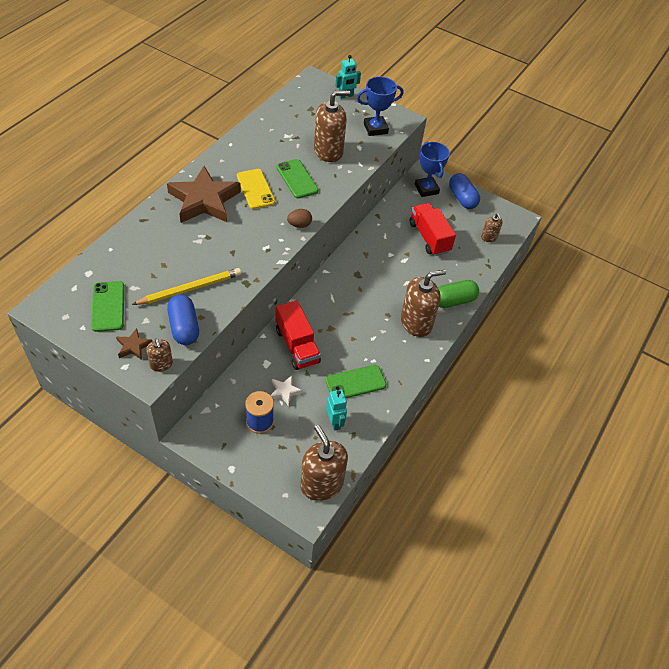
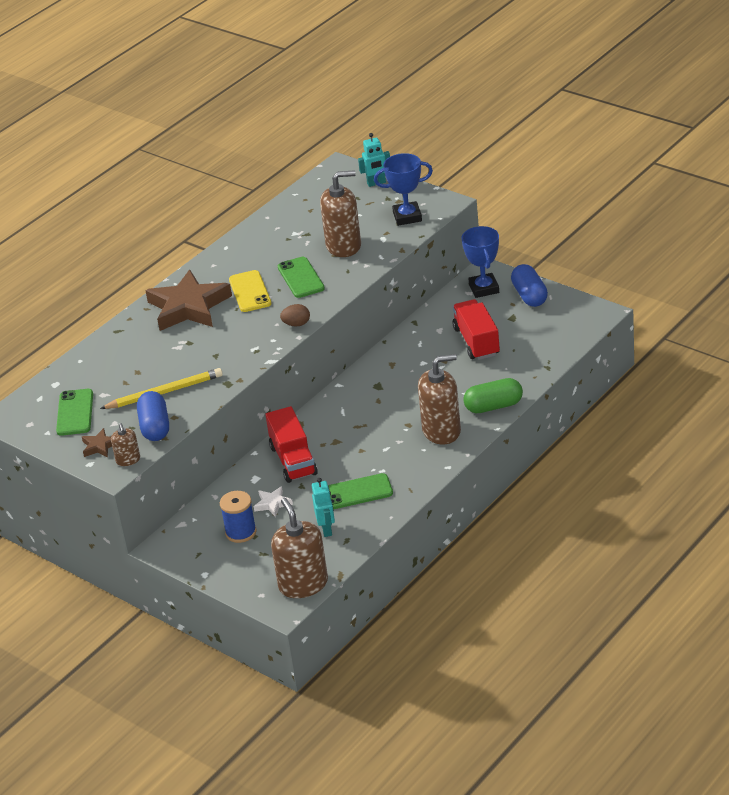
camera: 15 degrees right, 15 degrees down
(489, 237) = (555, 337): brown soap dispenser -> none

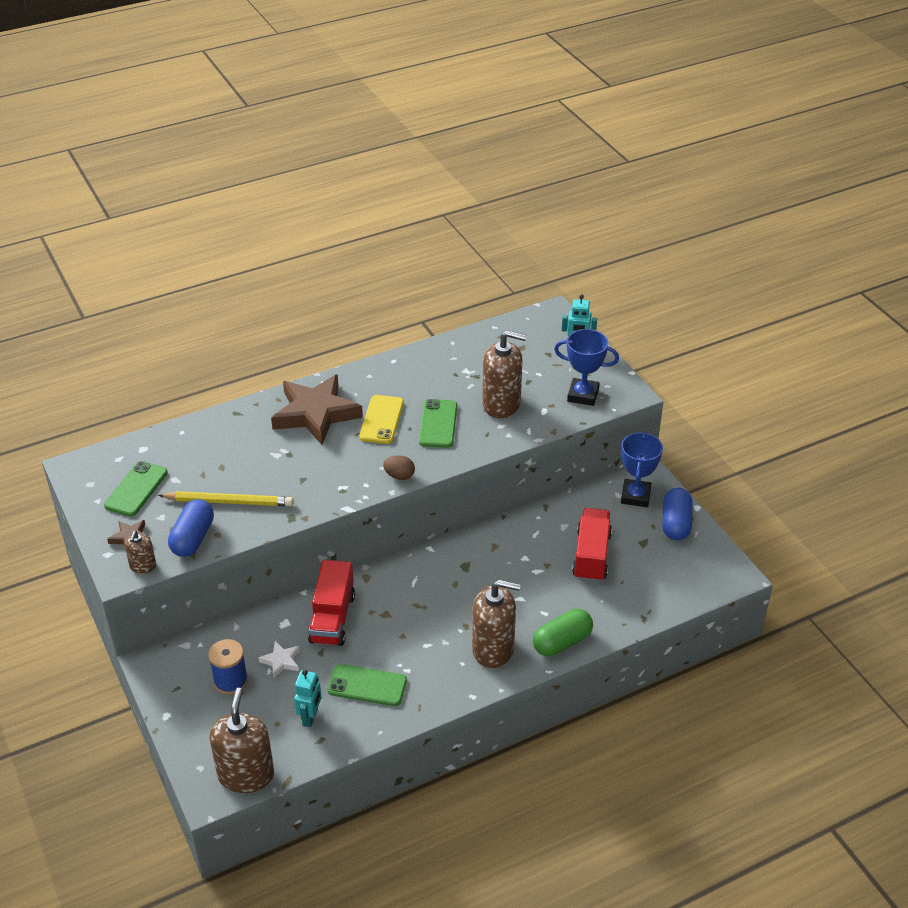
camera: 20 degrees right, 5 degrees up
(493, 406) = (562, 642): green capsule -> green capsule turned 45 degrees counterclockwise

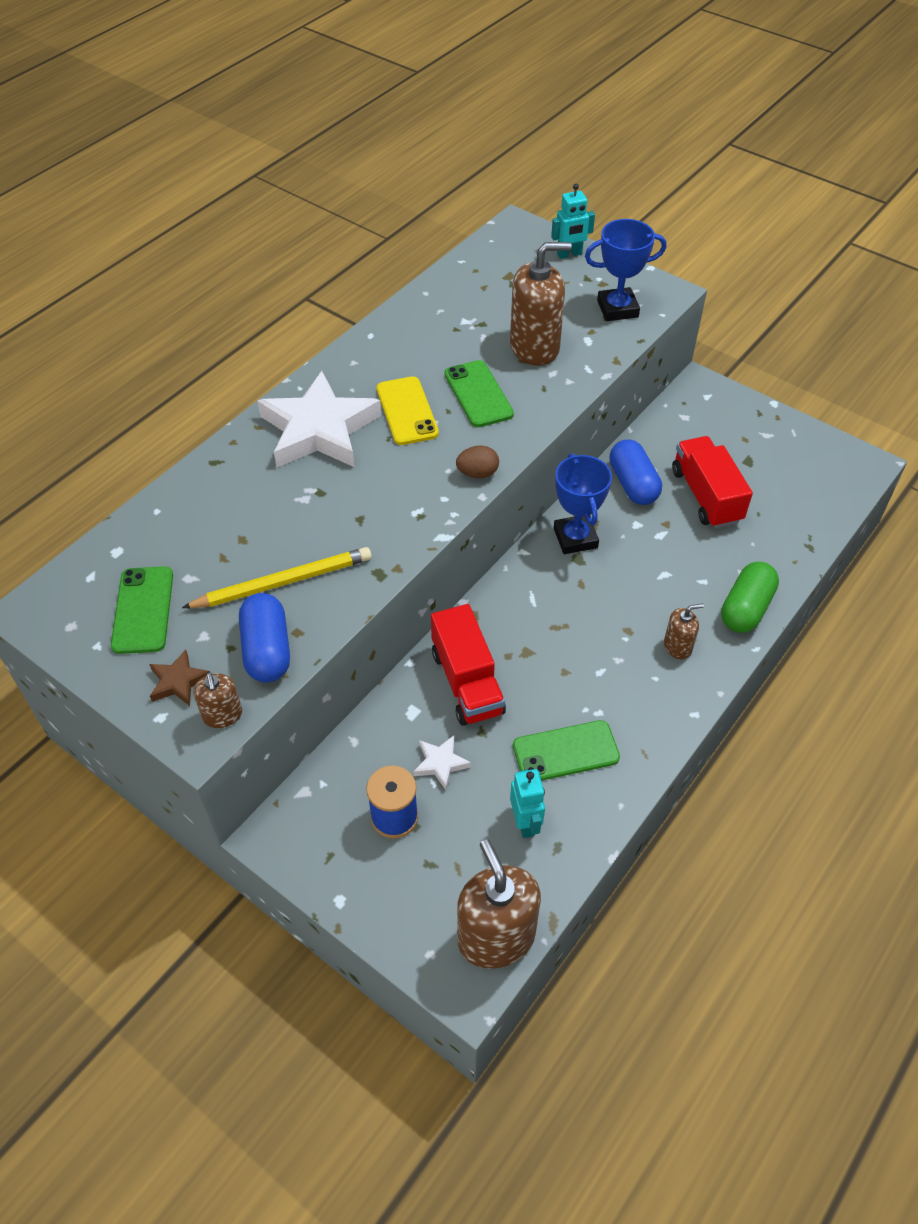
camera: 25 degrees left, 10 degrees up
(316, 413) = (319, 429): brown star -> white star
(493, 649) = (677, 646): brown soap dispenser -> brown soap dispenser, size x0.50
(635, 496) = (703, 412): blue trophy -> blue trophy (575, 538)
(676, 523) = (766, 428): blue capsule -> blue capsule (633, 484)

